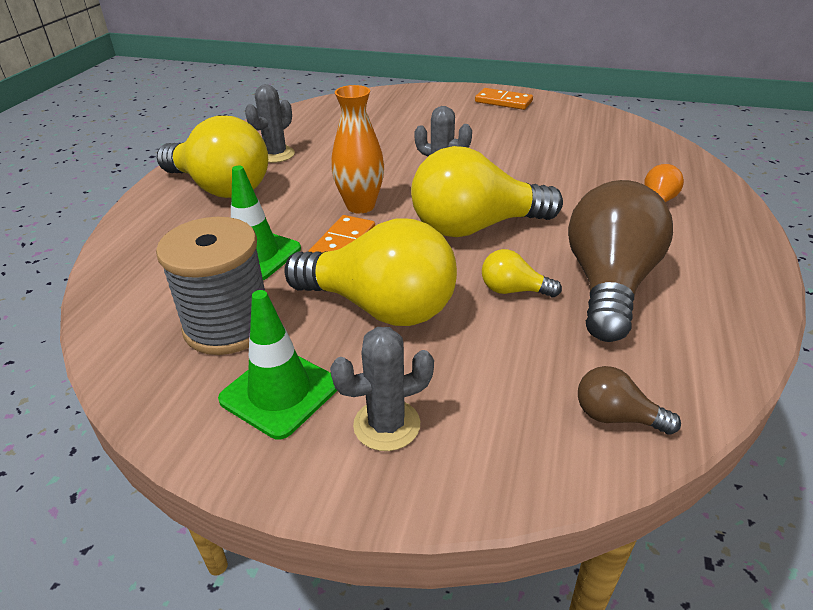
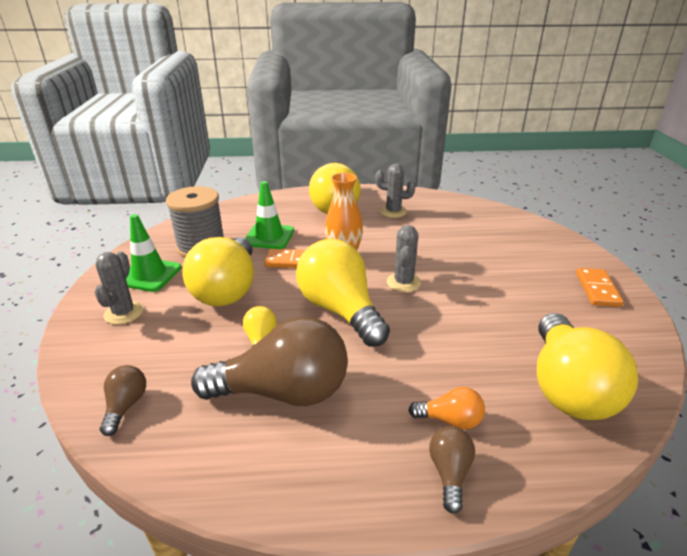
camera: 70 degrees right, 5 degrees down
(387, 425) = (124, 313): grey cactus -> grey cactus turned 45 degrees clockwise
(625, 147) = (567, 387): none -> yellow light bulb
(716, 216) = (449, 473): none -> brown light bulb

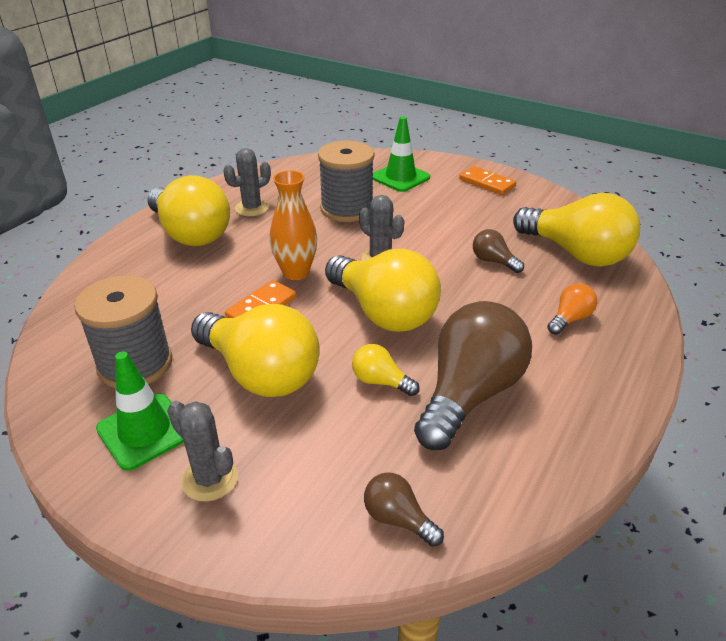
camera: 55 degrees left, 5 degrees up
(269, 237) = (187, 304): green traffic cone -> green traffic cone (400, 177)
(340, 310) = (383, 312): yellow light bulb -> yellow light bulb turned 135 degrees counterclockwise
(446, 243) = (347, 209): none -> grey spool
(449, 473) = (619, 344): brown light bulb -> brown light bulb (493, 261)

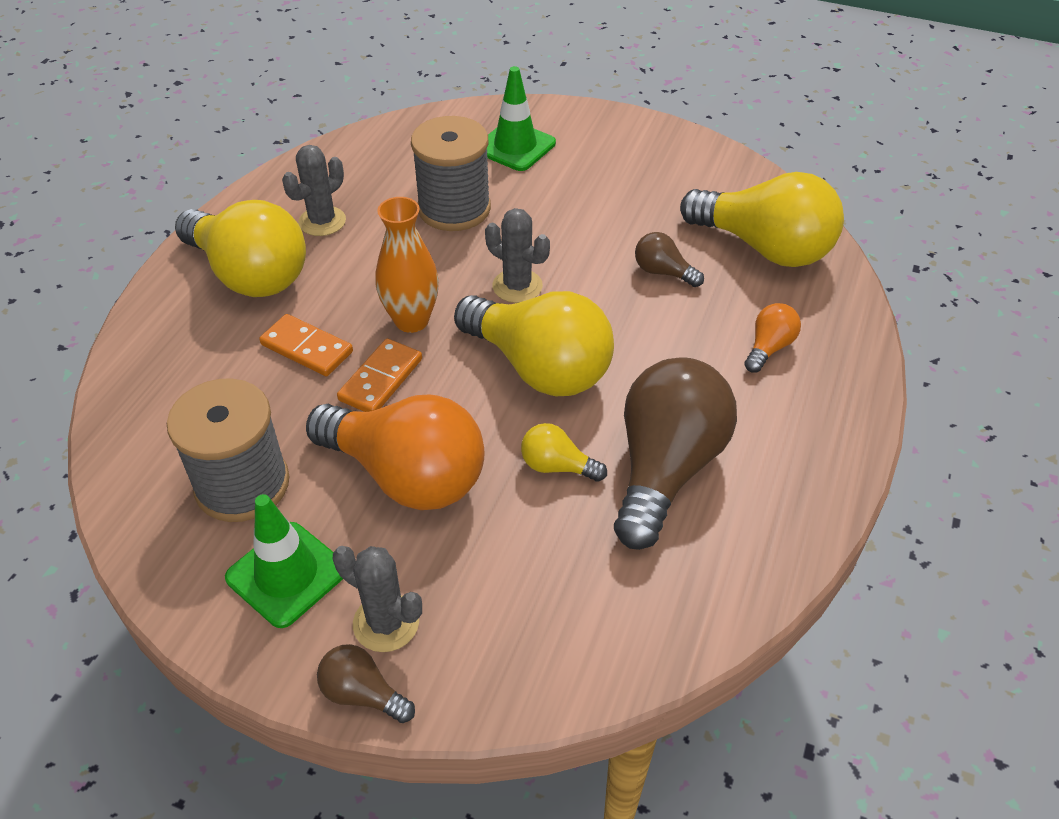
camera: 10 degrees left, 10 degrees up
(260, 373) = (406, 475): yellow light bulb -> orange light bulb
(398, 519) = (614, 637): brown light bulb -> brown light bulb (363, 694)
(487, 183) = (633, 144): orange domino -> orange domino (306, 348)

